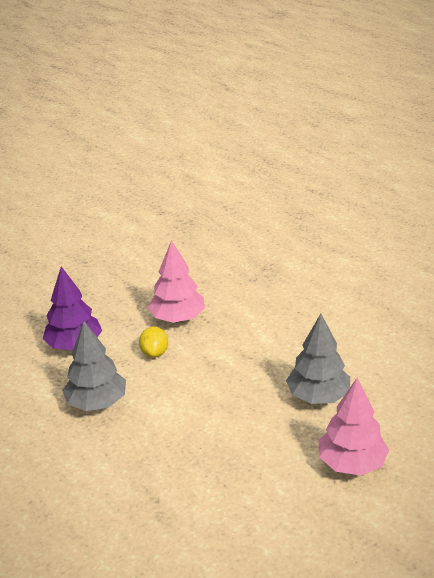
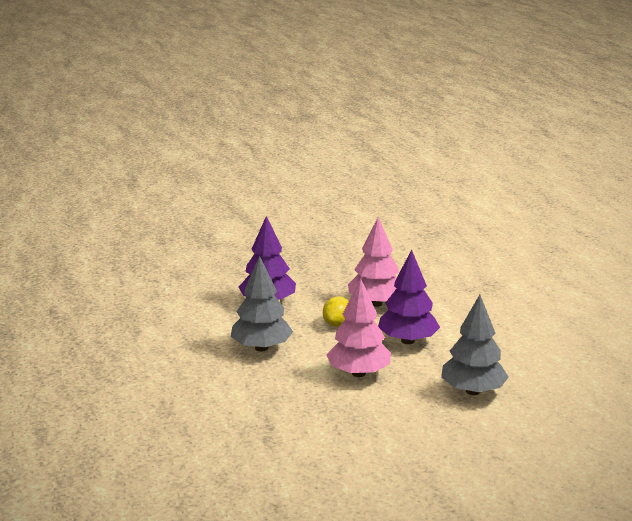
camera: 20 degrees right, 10 degrees down
(230, 354) = (407, 341): none -> purple tree
(351, 463) = (471, 447): pink tree -> pink tree (358, 373)

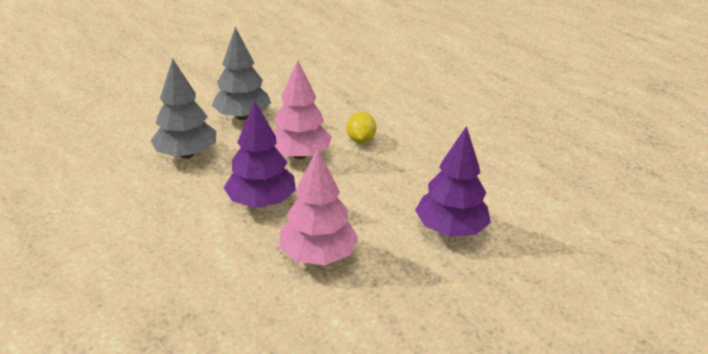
camera: 160 degrees right, 10 degrees up
(261, 348) = (408, 166): grey tree -> grey tree (243, 116)
(337, 324) = (349, 211): yellow lemon -> yellow lemon (360, 140)

